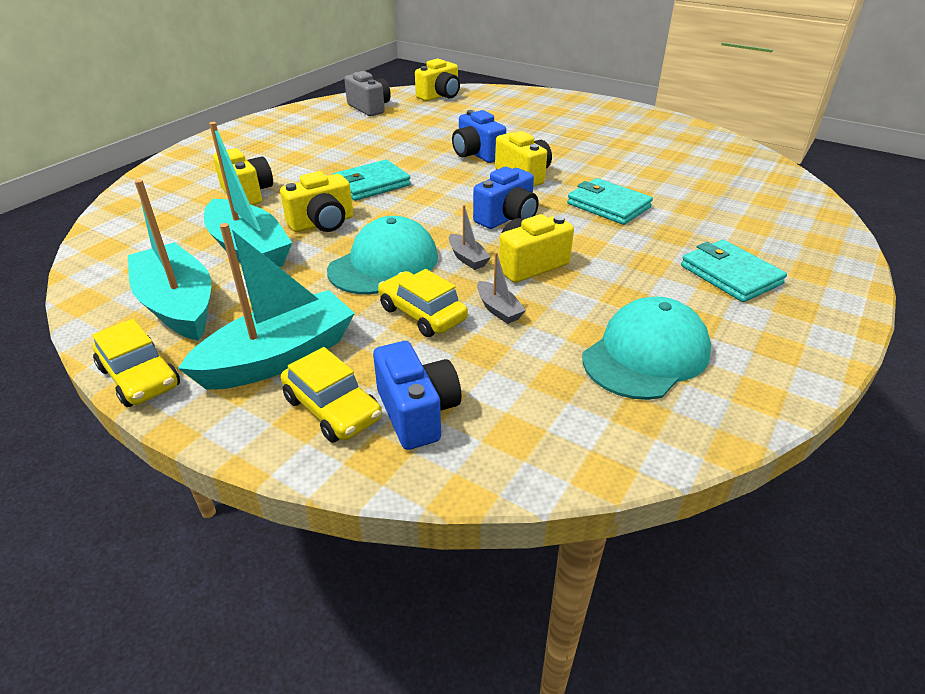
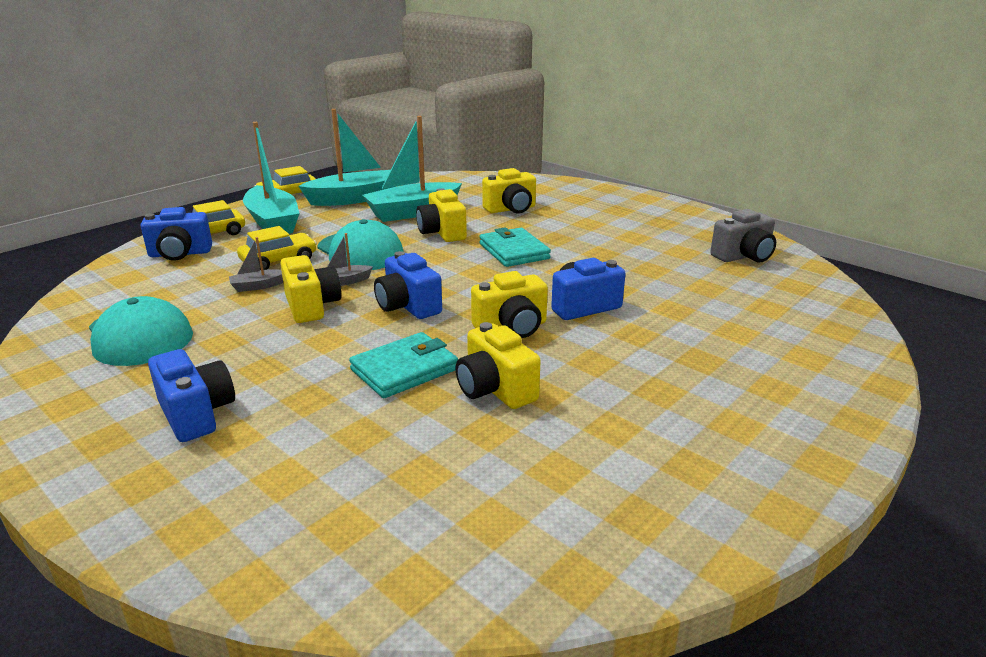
camera: 100 degrees right, 10 degrees down
(440, 96) = (811, 300): yellow camera -> yellow camera (495, 389)
(730, 275) = (196, 414): turquoise wallet -> blue camera

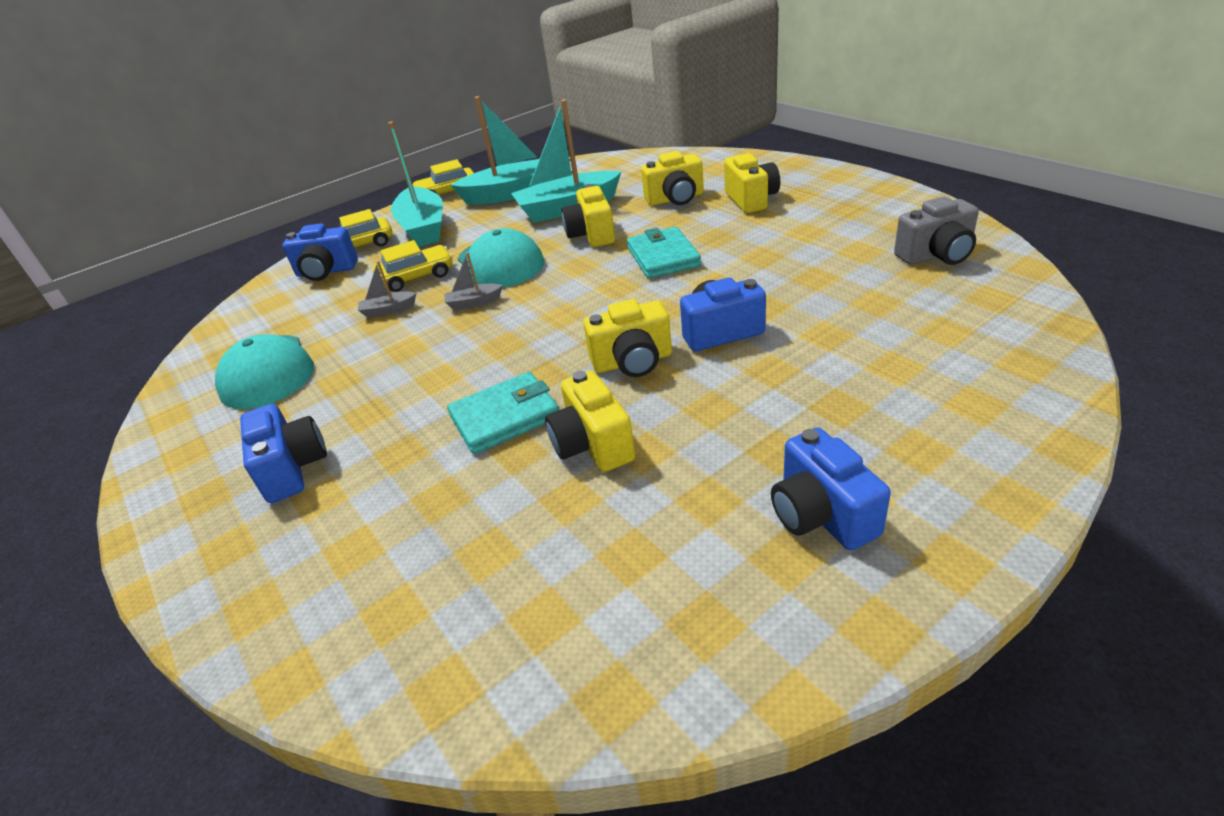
camera: 15 degrees right, 10 degrees up
(311, 306) = (433, 335): yellow camera -> yellow camera (751, 200)
(408, 306) = (530, 334): blue camera -> blue camera (821, 514)

